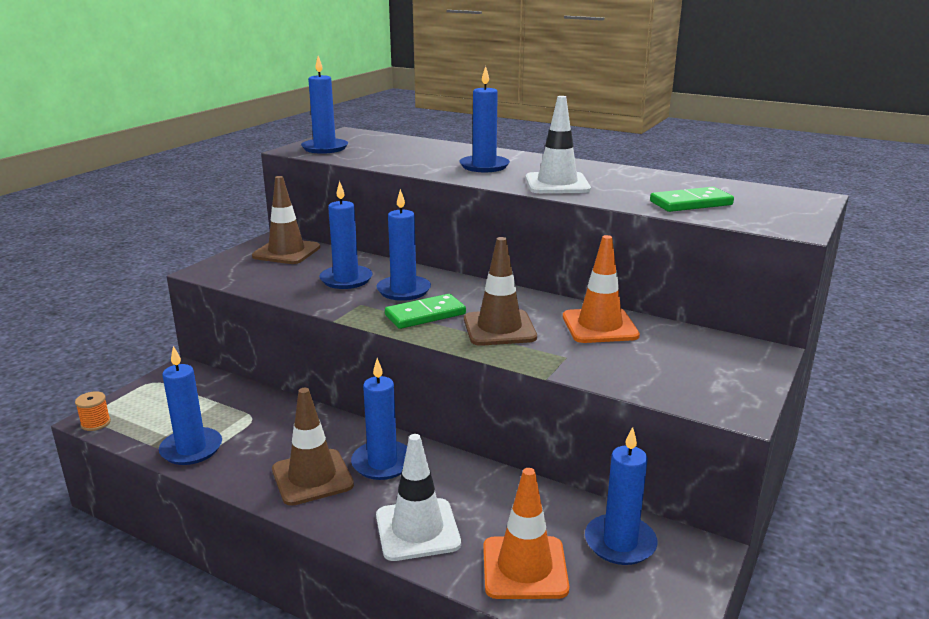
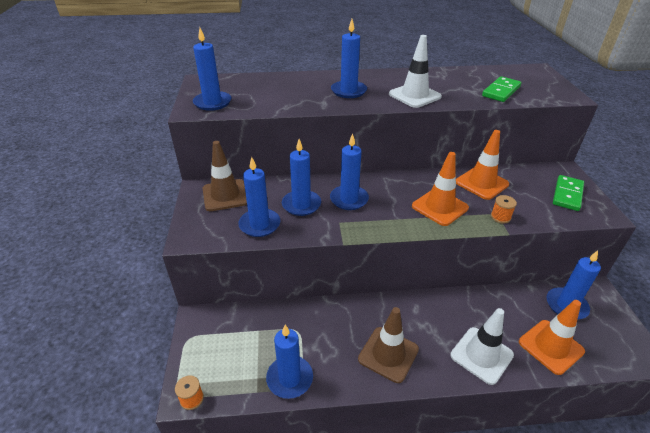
camera: 35 degrees left, 15 degrees up
(382, 463) = (411, 320): blue candle -> blue candle (259, 224)
(425, 315) = (388, 214): green domino -> green domino (567, 194)
(499, 328) = (439, 207): brown traffic cone -> orange traffic cone
(564, 361) = (500, 217): none -> orange spool

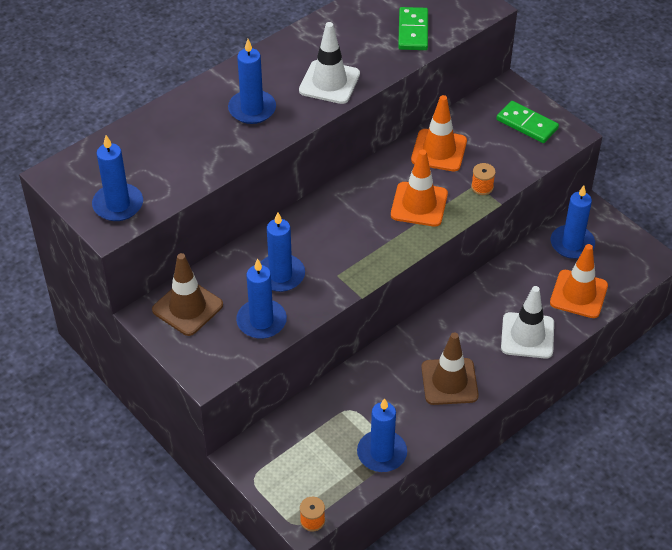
camera: 35 degrees left, 10 degrees up
(349, 199) = (323, 242): blue candle -> none
(567, 194) = (527, 124): green domino -> green domino turned 45 degrees counterclockwise

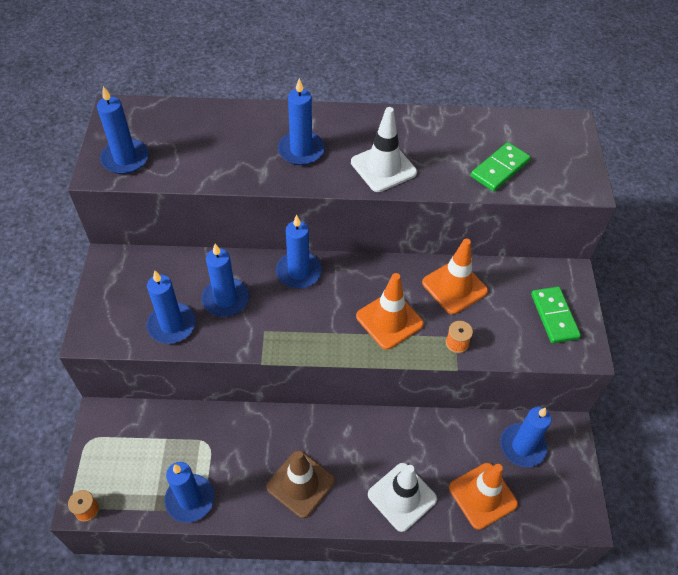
camera: 40 degrees right, 5 degrees up
(187, 307) = (138, 275): brown traffic cone -> none
(313, 218) = (298, 272): none -> blue candle

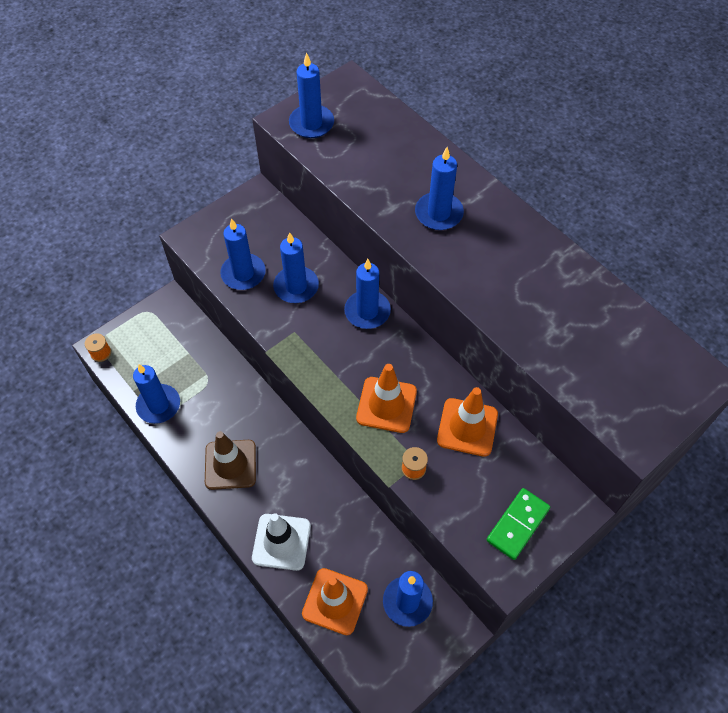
camera: 50 degrees right, 5 degrees up
(383, 167) = (484, 278): white traffic cone -> none
(500, 169) = (580, 359): green domino -> none

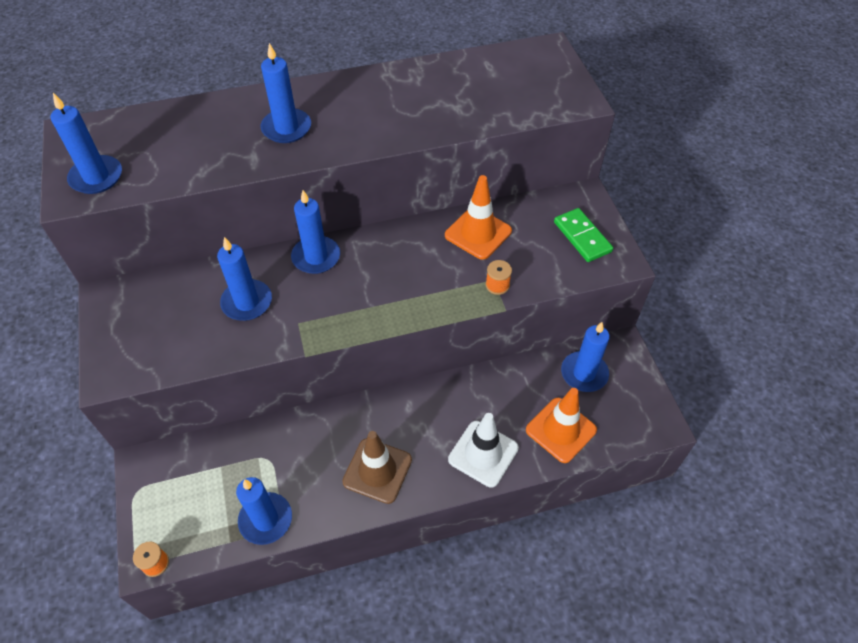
camera: 65 degrees left, 5 degrees down
(243, 273) = (196, 342): blue candle -> none
(386, 405) = (423, 280): orange traffic cone -> none

